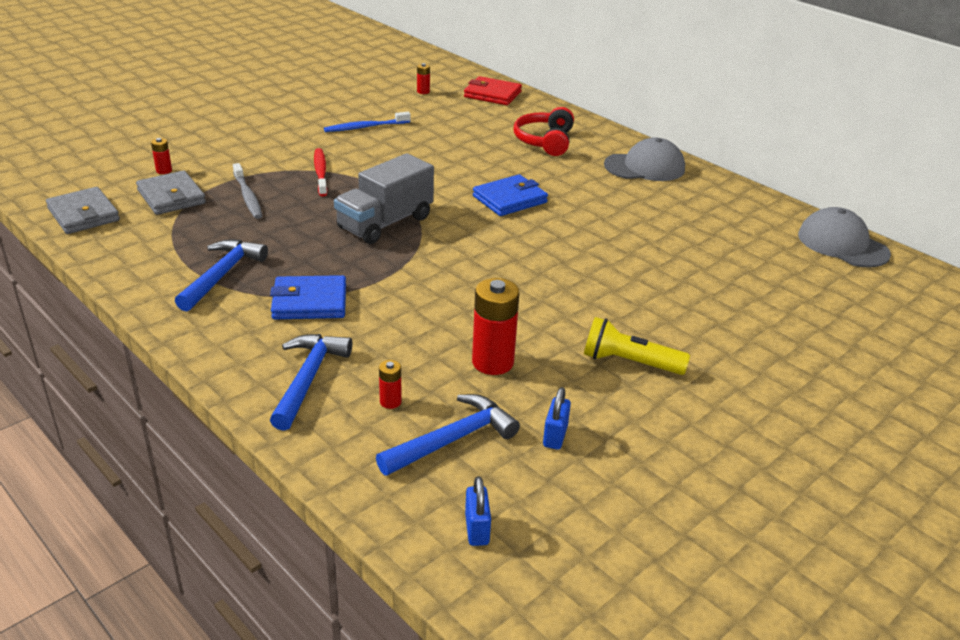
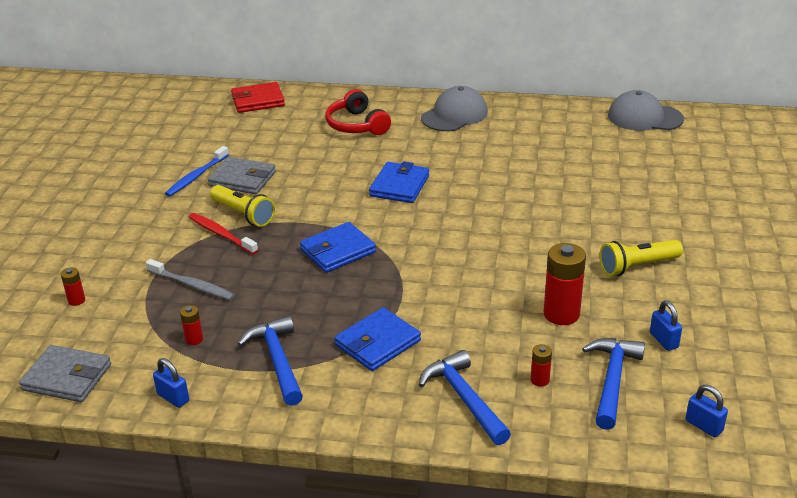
camera: 35 degrees left, 0 degrees up
(120, 262) = (173, 398): none -> blue padlock
(171, 197) = (124, 320): grey wallet -> grey wallet (242, 179)
(357, 166) = (243, 214): none -> yellow flashlight
(385, 223) = (338, 251): grey truck -> blue wallet
(423, 91) = (196, 122): red battery -> red battery (194, 339)

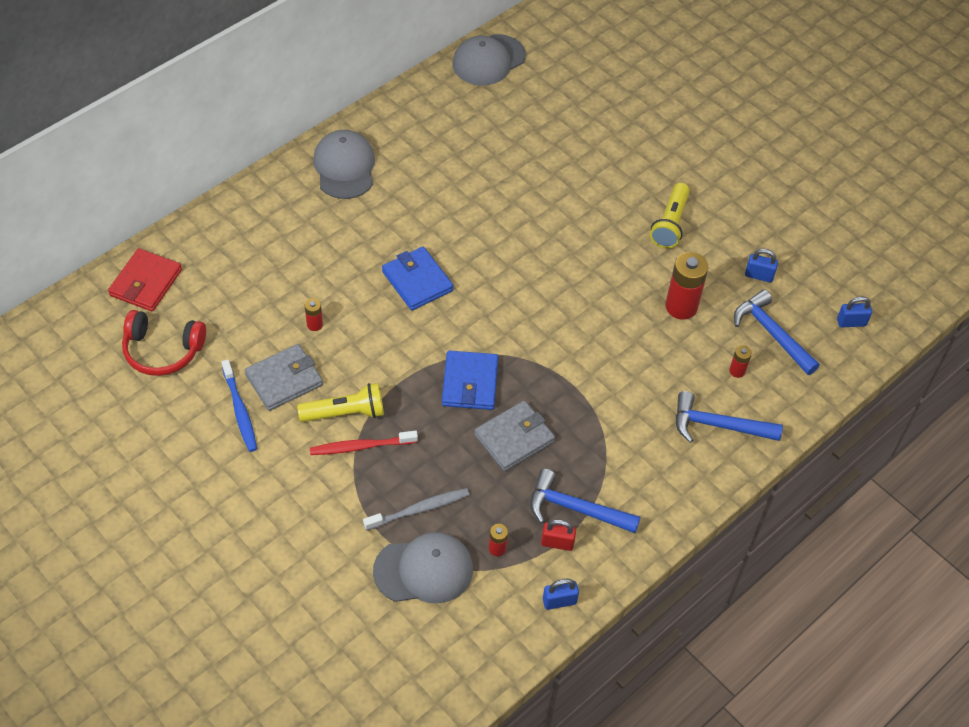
camera: 55 degrees left, 20 degrees up
(67, 377) = (466, 662): grey wallet -> grey wallet (514, 438)
(76, 300) = (358, 605): red battery -> red battery (314, 324)
(137, 314) = (424, 570): none -> grey cap
(232, 367) = (557, 543): none -> red padlock
(356, 125) = (282, 242): red headphones -> red headphones (162, 351)
(377, 343) = (613, 434): blue wallet -> none

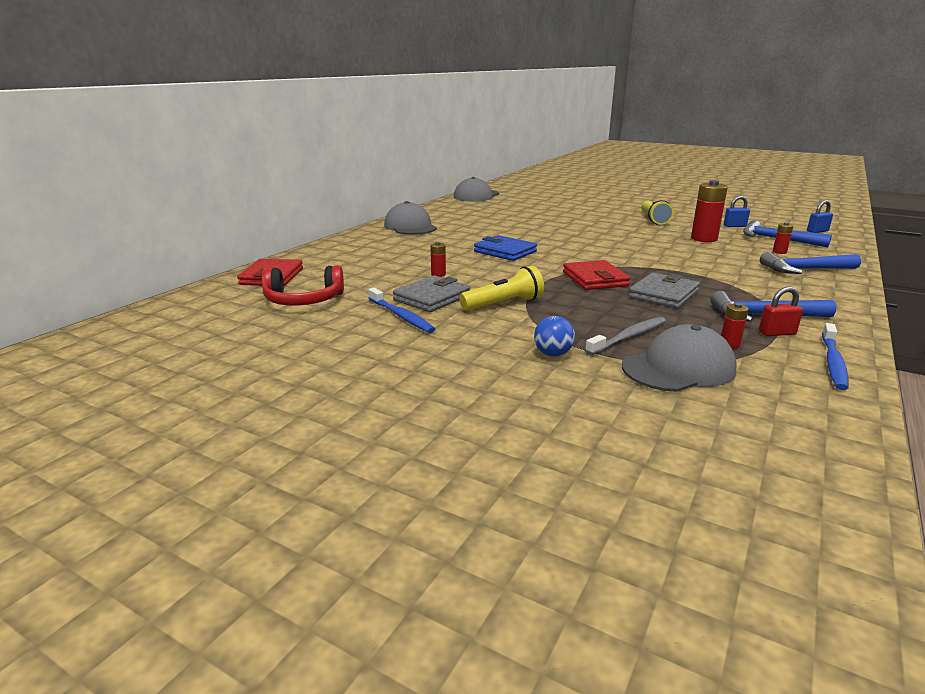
camera: 15 degrees left, 30 degrees down
(336, 517) = (553, 354): none -> blue ball
(361, 446) = (535, 316): red toothbrush -> none
(470, 383) = (595, 279): blue wallet -> red wallet
(559, 601) = (833, 362): blue padlock -> blue toothbrush

